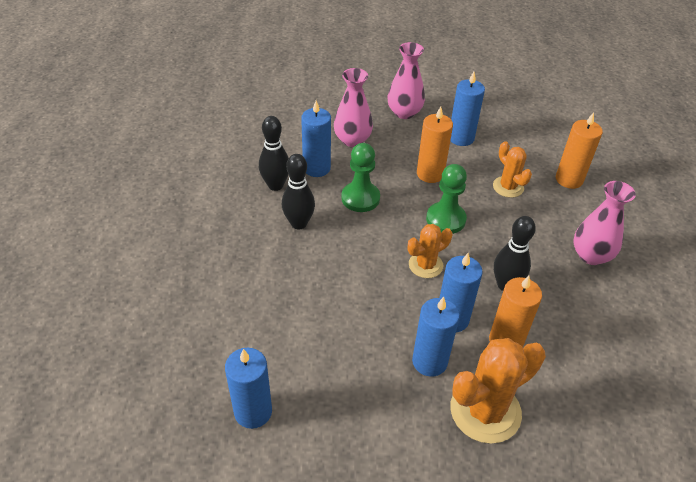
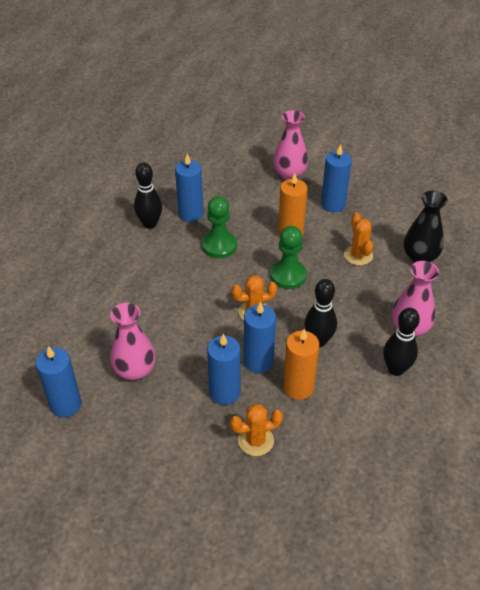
camera: 15 degrees right, 0 degrees up
(299, 223) = (158, 259): black bowling pin -> black bowling pin (396, 369)
(352, 140) = (232, 193): pink vase -> pink vase (135, 370)
(485, 411) = (256, 440): orange cactus -> orange cactus, size x0.58
(569, 179) = (420, 257): orange candle -> black vase

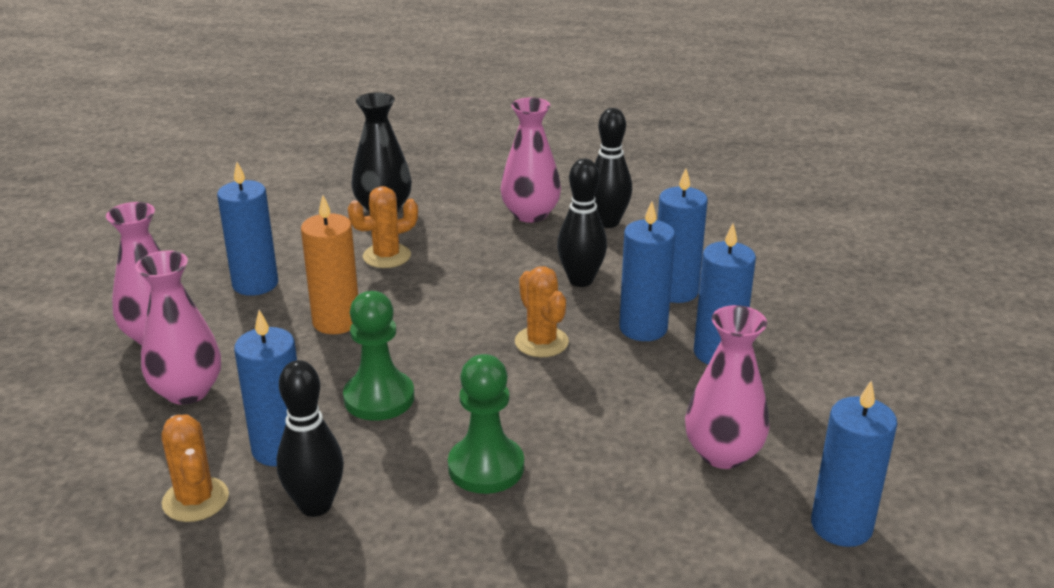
camera: 100 degrees left, 15 degrees down
(241, 186) = (187, 391): none -> pink vase
(256, 440) = (785, 317): orange cactus -> orange cactus (195, 500)
(288, 275) = (446, 316): green pawn -> green pawn (486, 467)
(298, 387) = (675, 291): orange candle -> blue candle

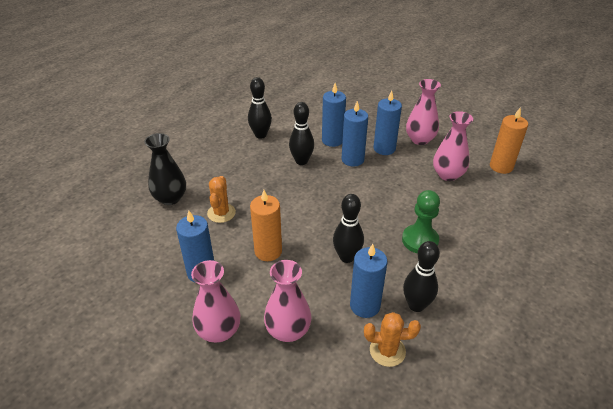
camera: 60 degrees left, 10 degrees up
(379, 398) = (347, 257): green pawn -> black bowling pin
(530, 214) = (229, 153): pink vase -> pink vase (420, 139)
(541, 342) = (340, 191): orange cactus -> none
(841, 526) = (501, 166): blue candle -> orange candle

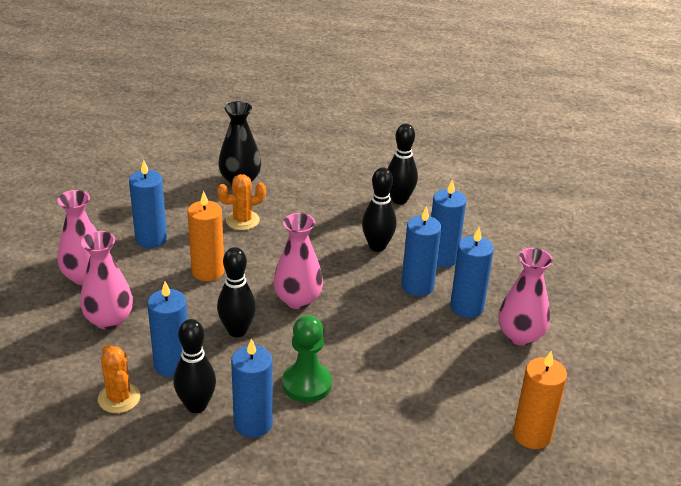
camera: 60 degrees right, 5 degrees down
(447, 175) = (462, 381): pink vase -> pink vase (298, 300)
(447, 280) = (253, 423): none -> blue candle

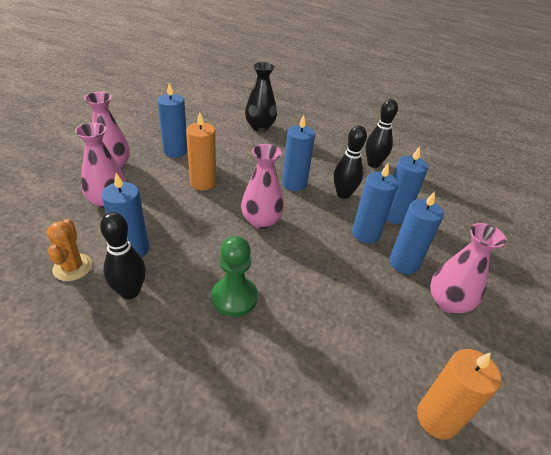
camera: 15 degrees right, 5 degrees up
(237, 331) = (200, 234): black bowling pin -> none
(242, 220) = (248, 153): orange cactus -> none
(253, 423) = (168, 323): blue candle -> blue candle (294, 184)

